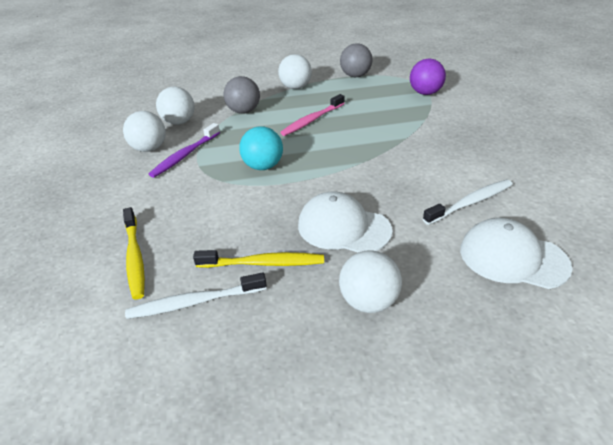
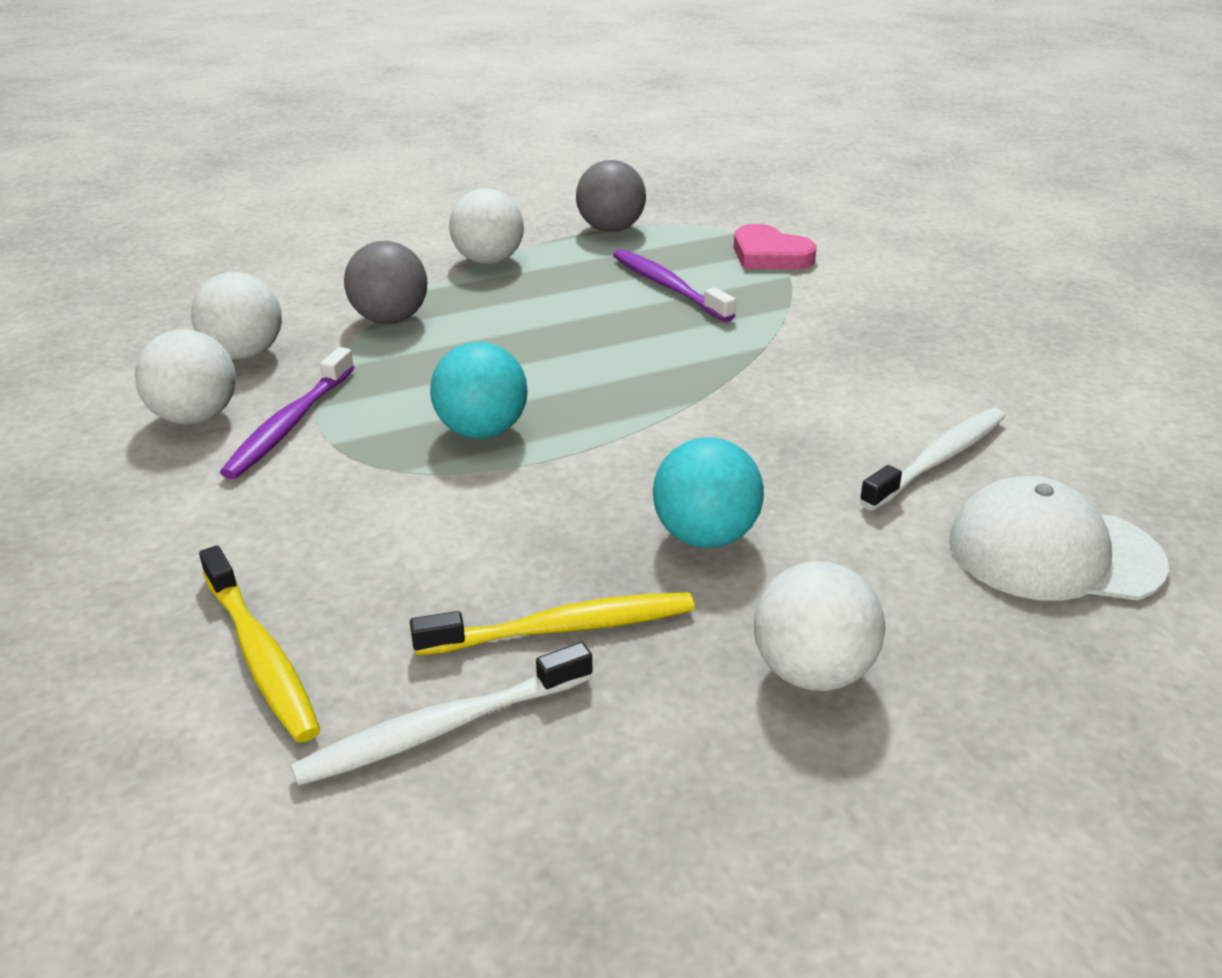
camera: 15 degrees left, 5 degrees down
(312, 120) = (553, 326): pink toothbrush -> none
(343, 228) = (705, 536): white cap -> turquoise ball
(371, 105) = (668, 287): none -> purple toothbrush
(425, 93) = (769, 255): purple ball -> pink heart

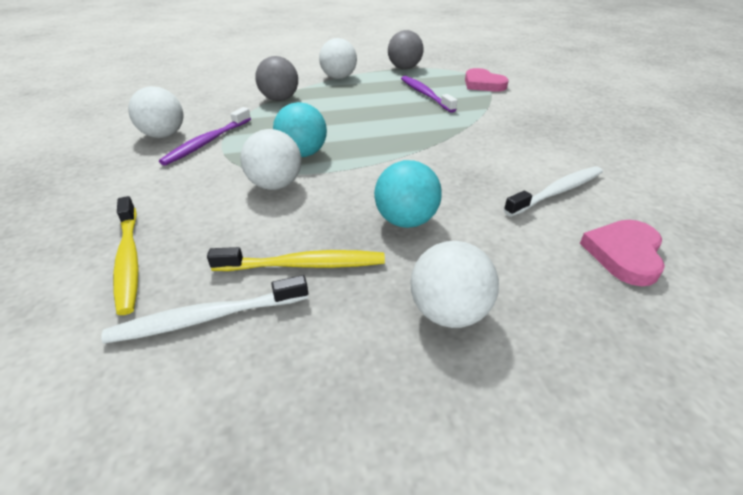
camera: 10 degrees right, 5 degrees up
(245, 354) = (203, 109): white ball -> white ball (275, 185)
(1053, 552) = (624, 254): white cap -> pink heart

